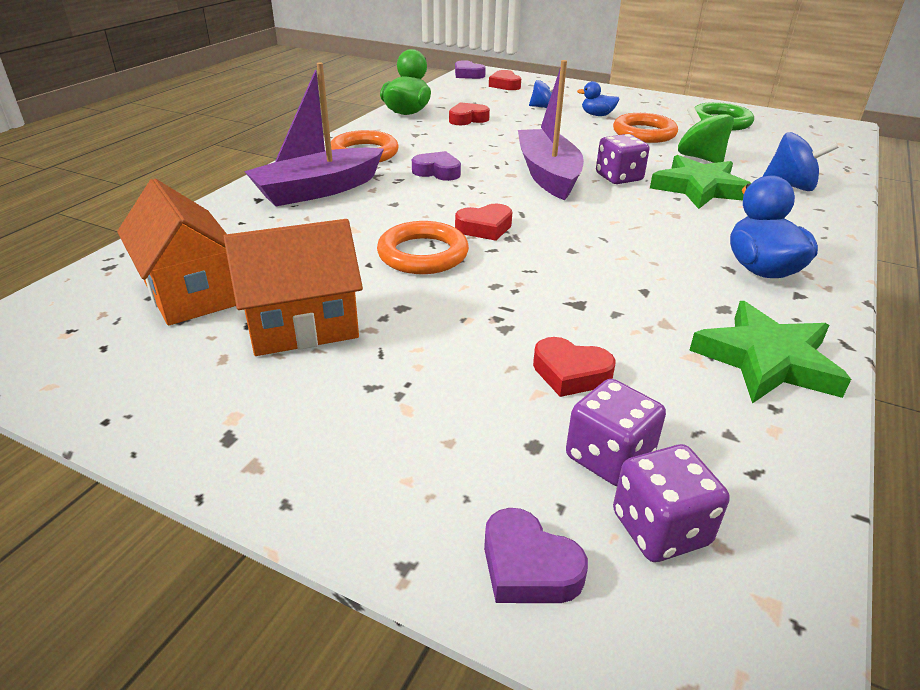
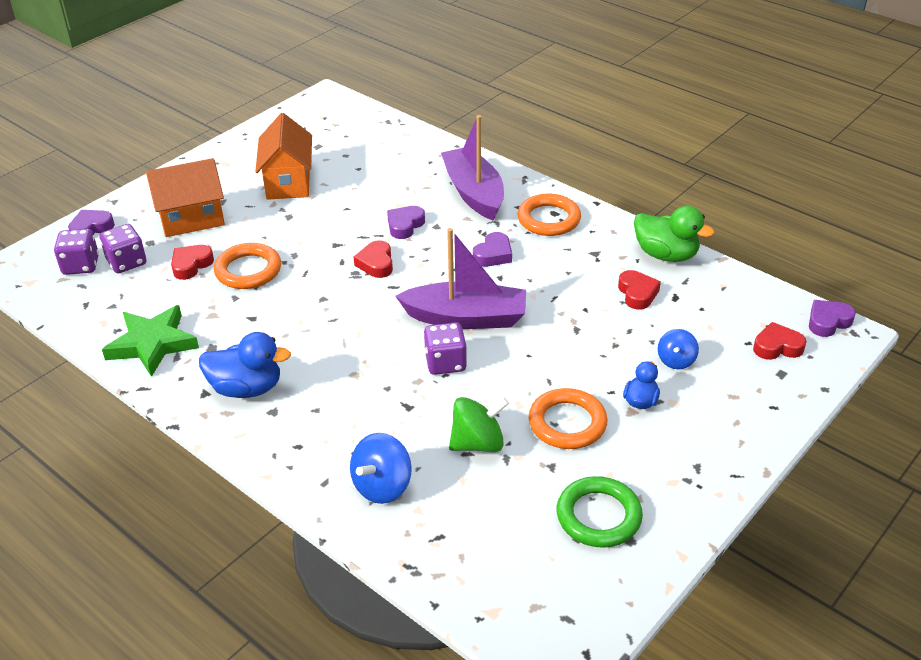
camera: 105 degrees right, 5 degrees up
(191, 293) = (343, 148): orange house -> orange house (192, 219)
(398, 221) = (405, 225): none -> purple heart
(423, 254) = (349, 231): orange ring -> orange ring (248, 270)
(699, 188) = (402, 411): green star -> none

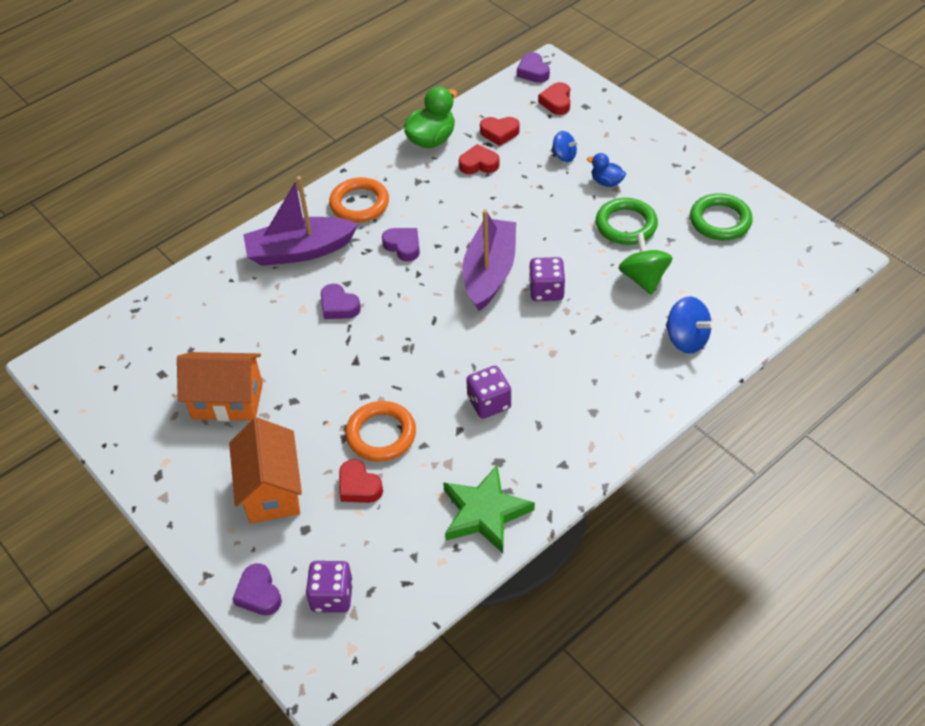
camera: 80 degrees left, 10 degrees up
(126, 262) = (338, 549): purple dice -> purple dice (489, 403)
(246, 388) = (561, 431): blue duck -> none
(376, 263) = (395, 331): red heart -> red heart (499, 133)
(567, 423) = (626, 225): orange ring -> green ring

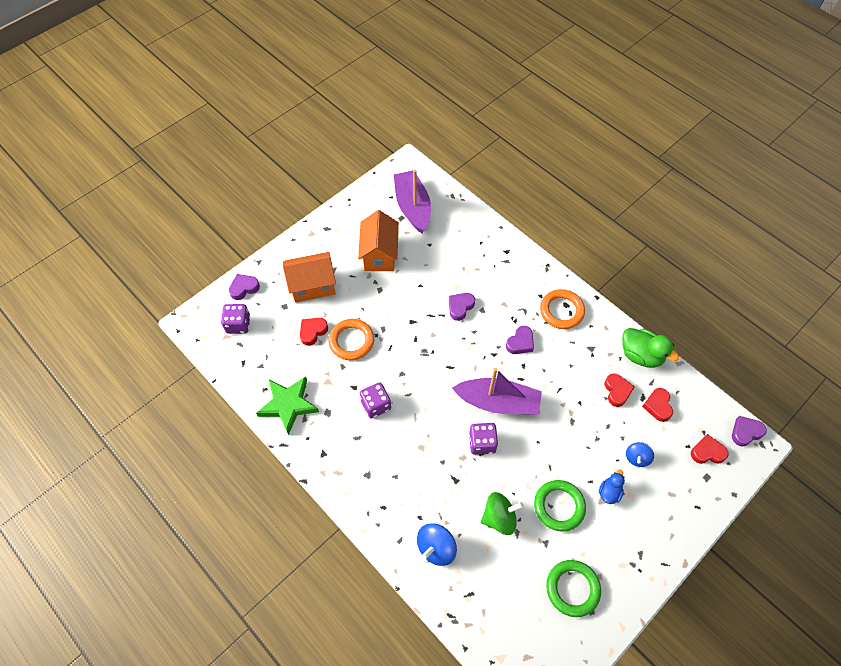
camera: 85 degrees right, 10 degrees up
(300, 251) = (510, 278): purple boat -> purple boat (413, 207)

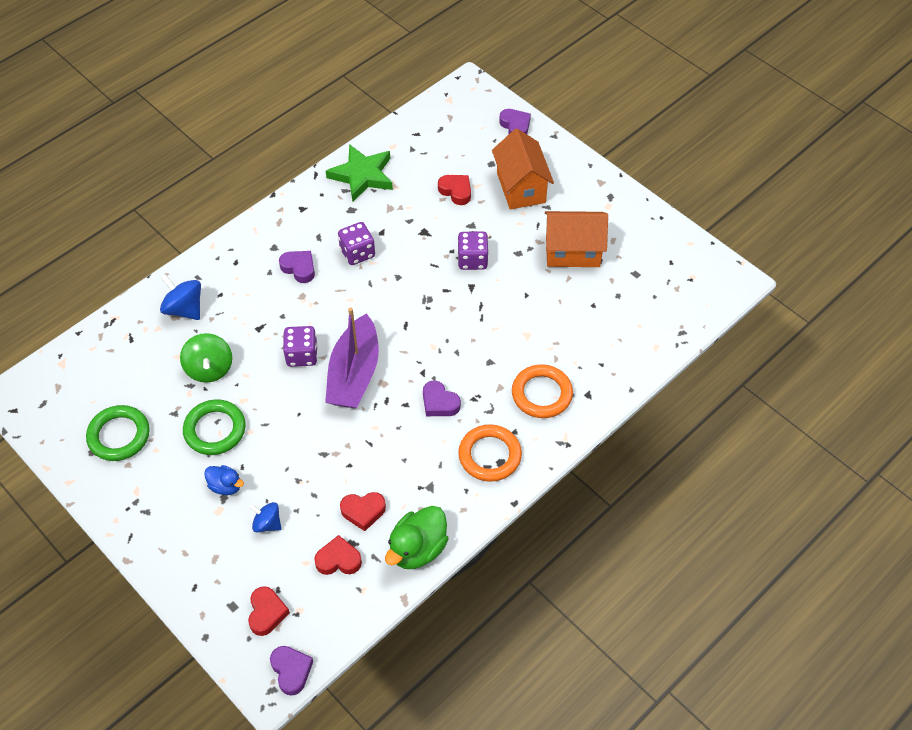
camera: 90 degrees right, 5 degrees down
(238, 324) = (465, 125): purple dice -> purple dice (472, 260)
(351, 341) = (443, 227): orange ring -> orange ring (542, 394)
(413, 207) = (655, 286): purple boat -> none
(460, 307) = (493, 337): purple heart -> purple heart (299, 268)

